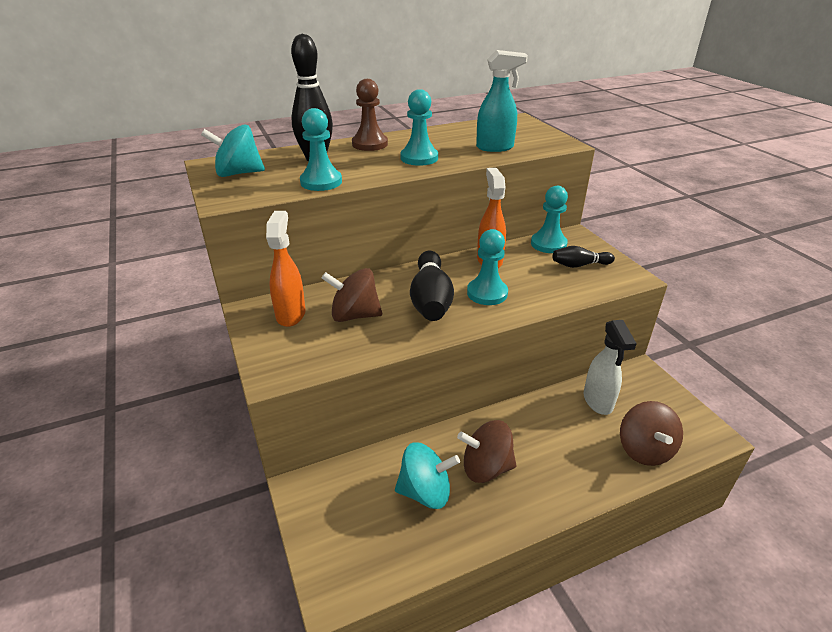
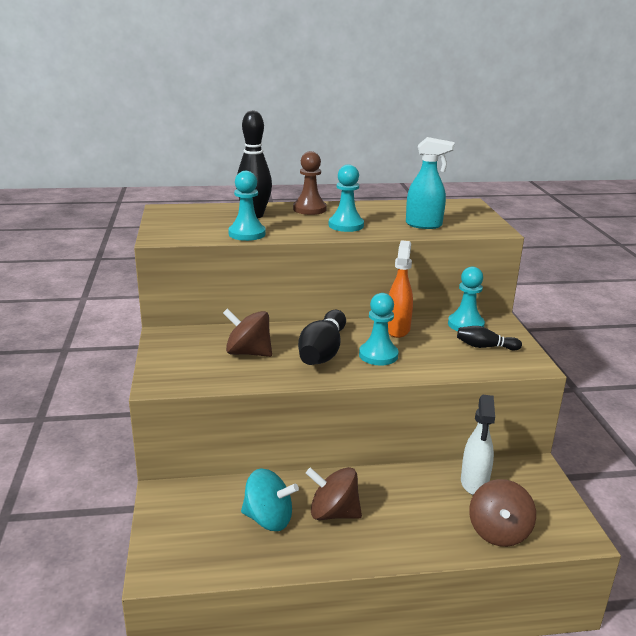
camera: 15 degrees right, 10 degrees down
(238, 173) = (183, 219): turquoise spinning top -> none
(291, 314) = (195, 343): orange spray bottle -> none

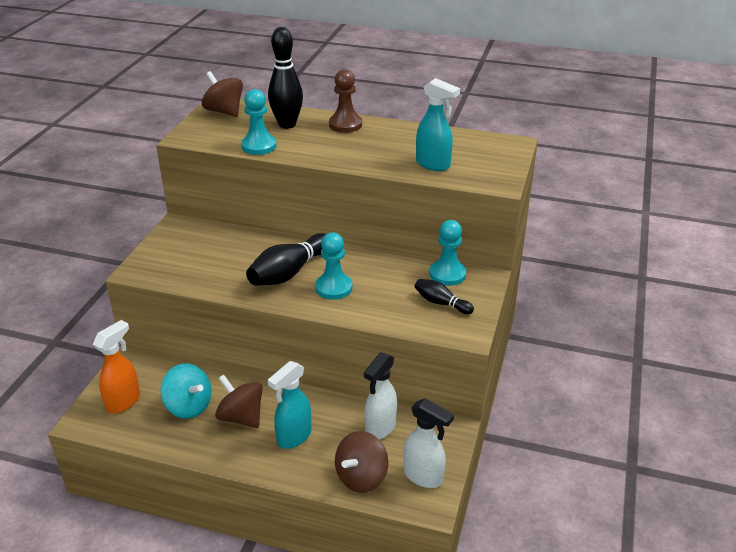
camera: 25 degrees right, 10 degrees up
(248, 353) = (227, 258): brown spinning top -> brown spinning top (224, 111)
(346, 225) = (357, 152): turquoise pawn -> none
(397, 329) = (377, 264): orange spray bottle -> orange spray bottle (124, 401)
(402, 516) = (293, 437): none -> turquoise spray bottle
(551, 513) = (423, 477): none -> white spray bottle

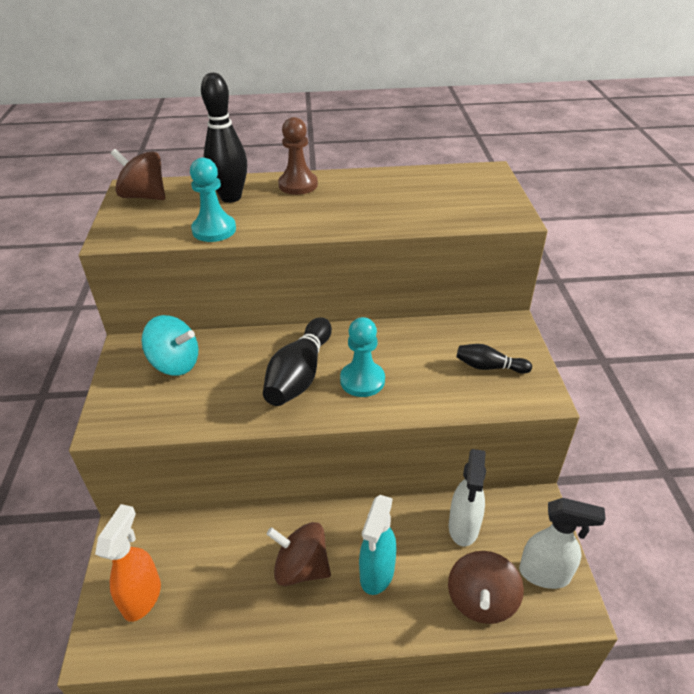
camera: 20 degrees left, 5 degrees up
(188, 406) = (229, 575): turquoise spinning top -> turquoise spinning top (175, 364)
(433, 165) = (428, 211): turquoise spray bottle -> none
(447, 274) = (472, 331): turquoise pawn -> none

